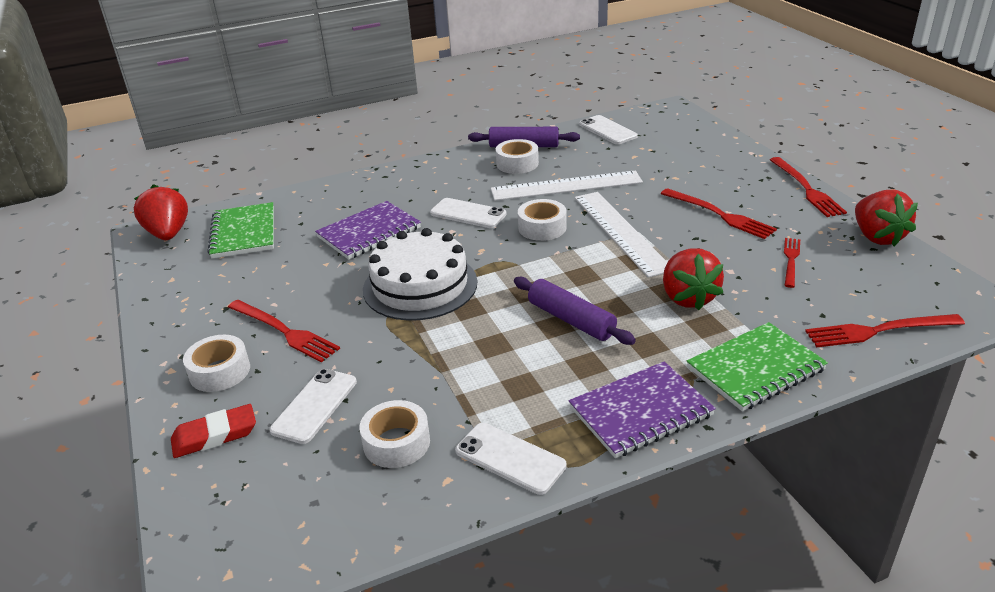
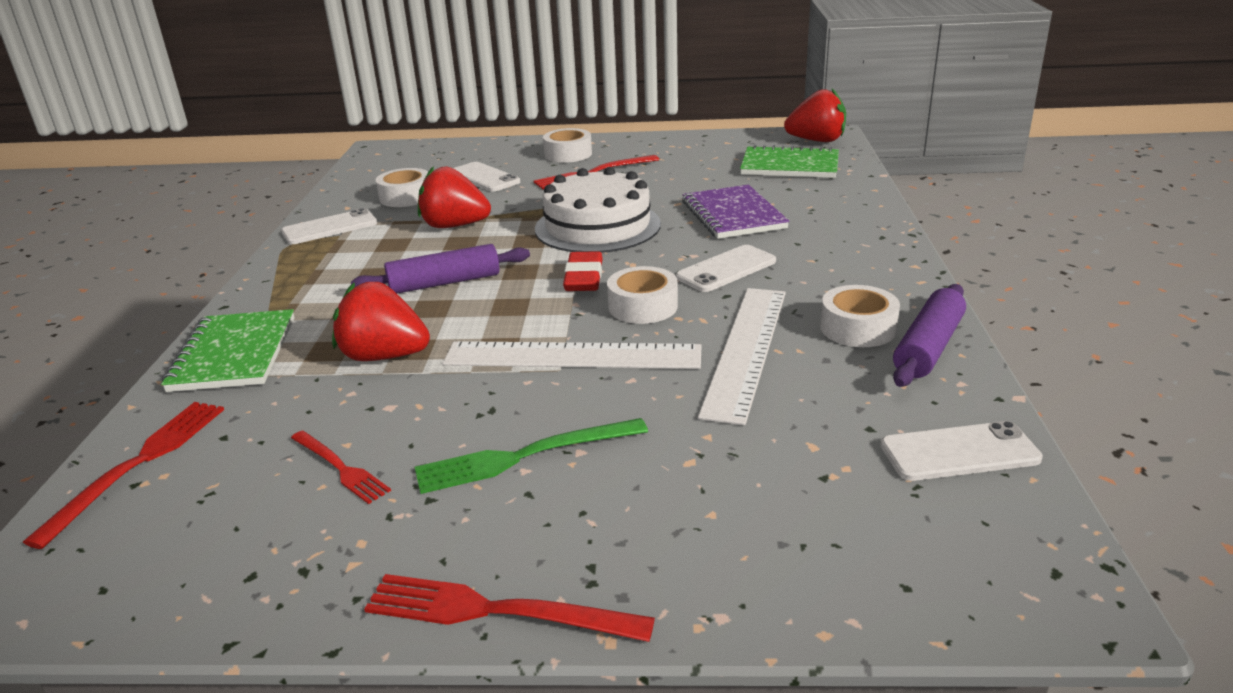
camera: 115 degrees right, 5 degrees down
(215, 435) = (498, 152): red eraser -> red eraser (584, 277)
(640, 412) = (286, 283): purple notebook -> none
(719, 215) = (524, 456): red fork -> green fork
(877, 237) = (264, 603): red strawberry -> red strawberry (454, 226)

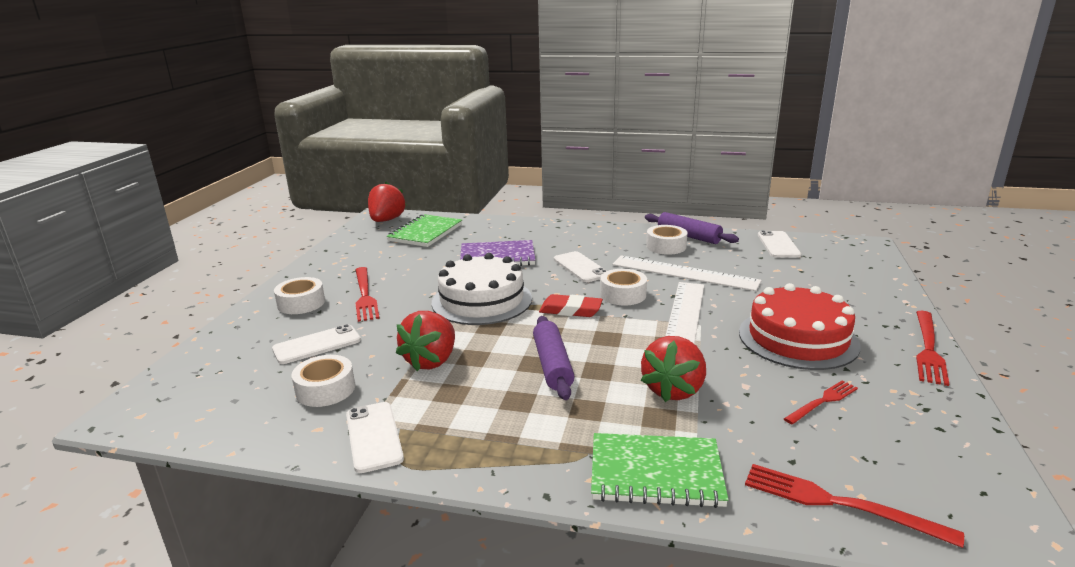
camera: 80 degrees left, 5 degrees down
(524, 456) = (798, 338): green fork -> red cake

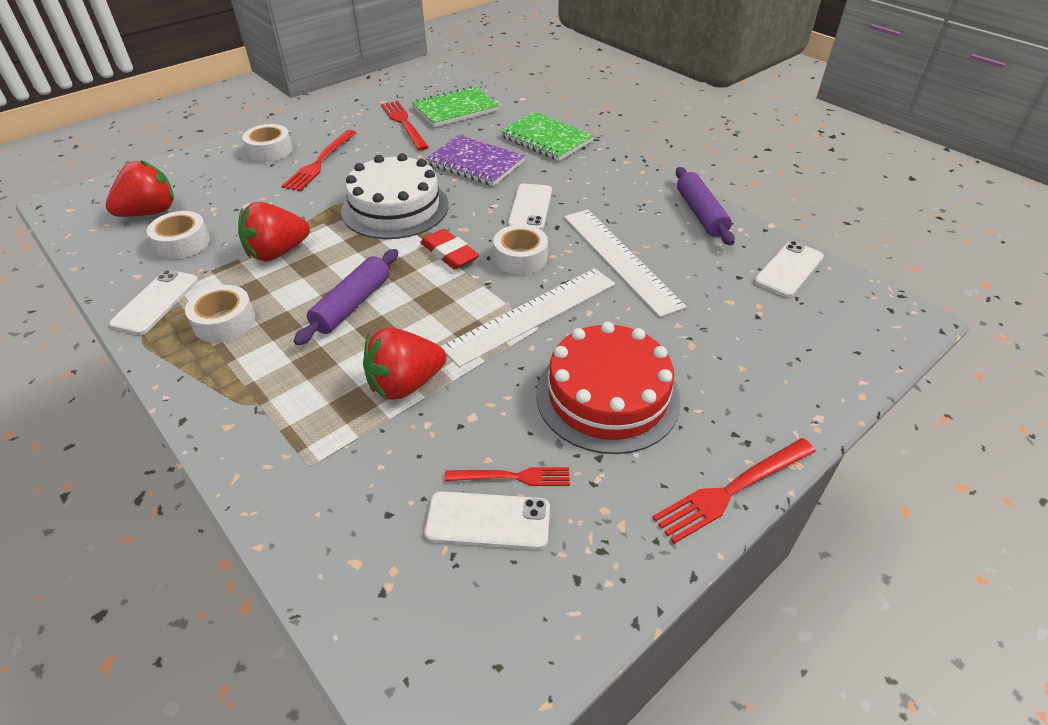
camera: 35 degrees right, 20 degrees up
(317, 345) = (229, 198): white phone -> white phone (488, 521)
(386, 220) = (444, 82): red strawberry -> red strawberry (150, 212)
(656, 473) = (274, 452): green notebook -> green notebook (546, 139)
(666, 246) = (654, 217): white tape -> white tape (224, 322)
(839, 503) = (358, 578): red fork -> red fork (404, 124)

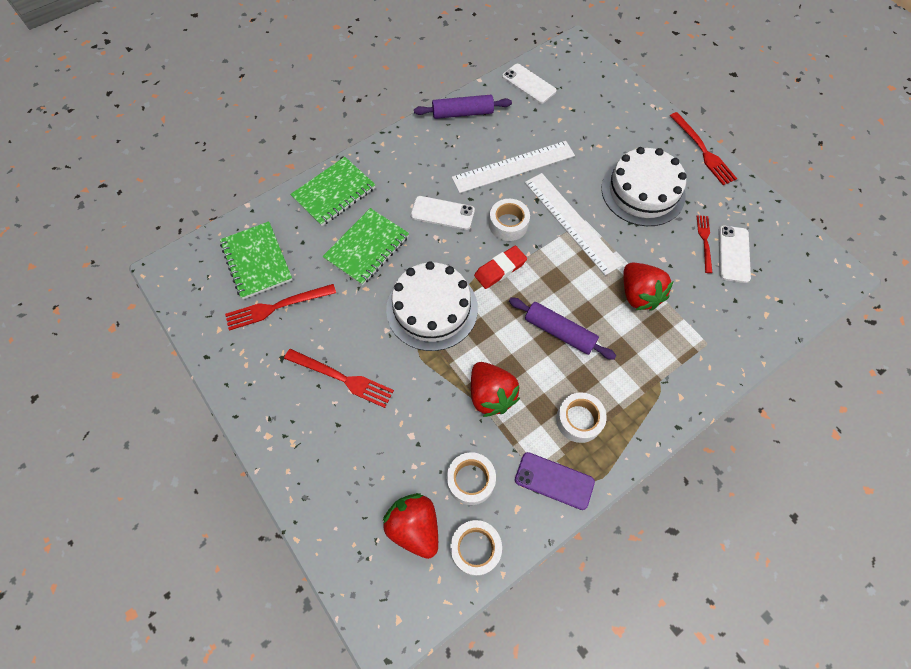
camera: 85 degrees left, 20 degrees up
(156, 302) = (554, 480): white phone -> purple phone
(270, 151) = (308, 431): white tape -> white tape (475, 548)
(475, 163) = (367, 248): purple notebook -> green notebook
(607, 396) = (643, 191): red cake -> white cake

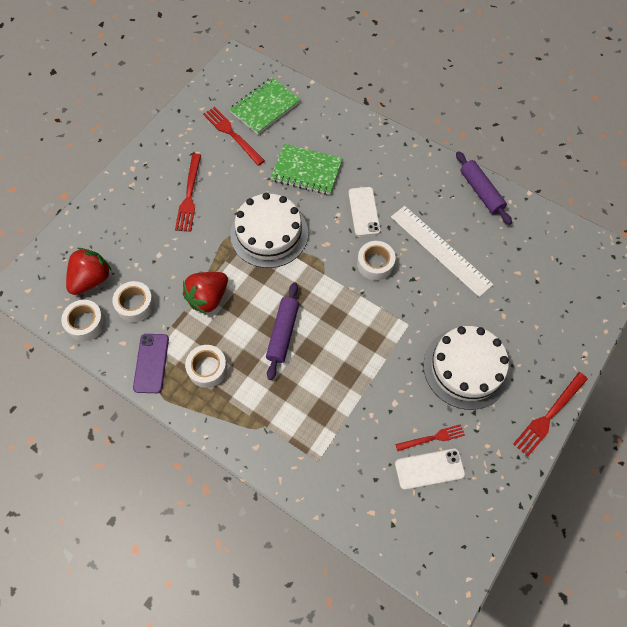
camera: 70 degrees right, 0 degrees up
(334, 193) = (348, 131): green notebook -> none
(500, 269) = (326, 271): red eraser -> none
(529, 84) = (548, 234): white phone -> none
(571, 222) = (400, 314): white ruler -> none
(638, 295) = (346, 389): red strawberry -> none

